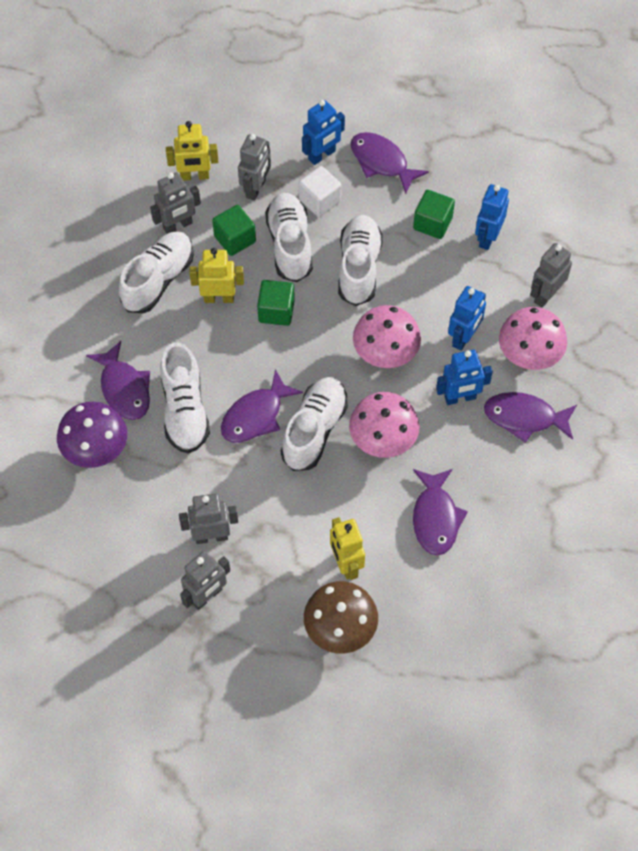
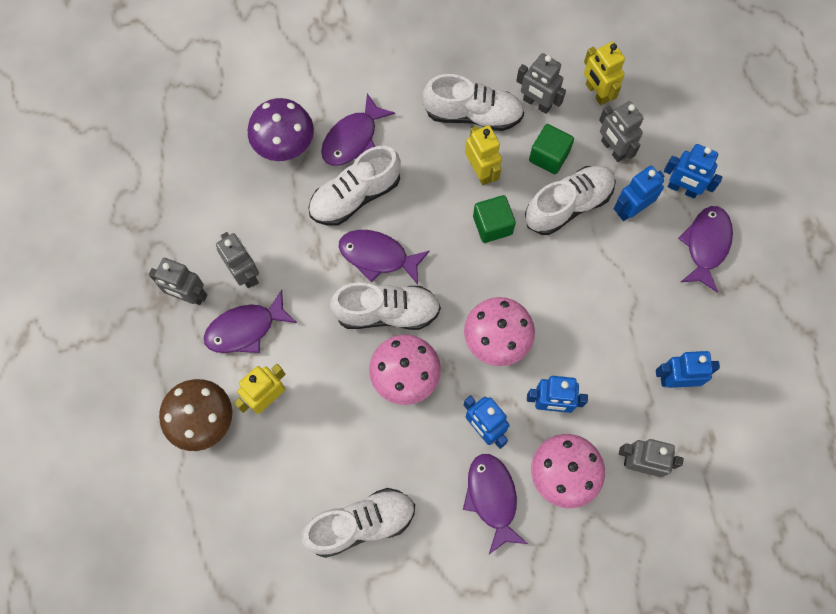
camera: 65 degrees right, 10 degrees up
(256, 188) = (612, 149): grey robot -> grey robot turned 60 degrees clockwise
(319, 200) = (631, 209): white cube -> blue robot
(359, 268) = (576, 276): white shoe -> white shoe (361, 523)
(432, 223) = (663, 321): green cube -> none
(435, 518) = (348, 458): purple fish -> purple fish (245, 329)

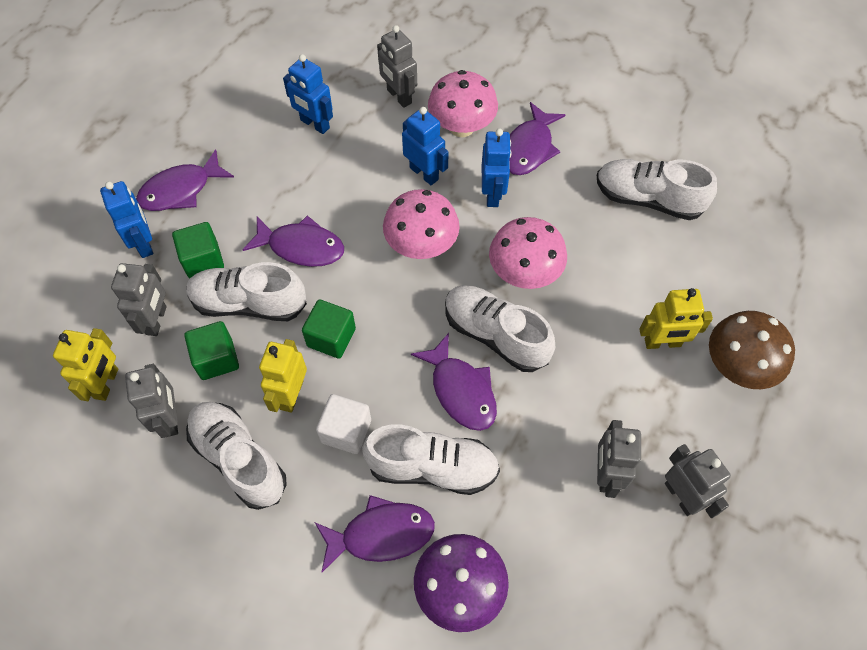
camera: 140 degrees left, 10 degrees down
(245, 329) = (642, 419): purple fish -> purple fish (301, 247)
(426, 177) = (346, 431): none -> white cube
(631, 209) = (203, 260): blue robot -> green cube

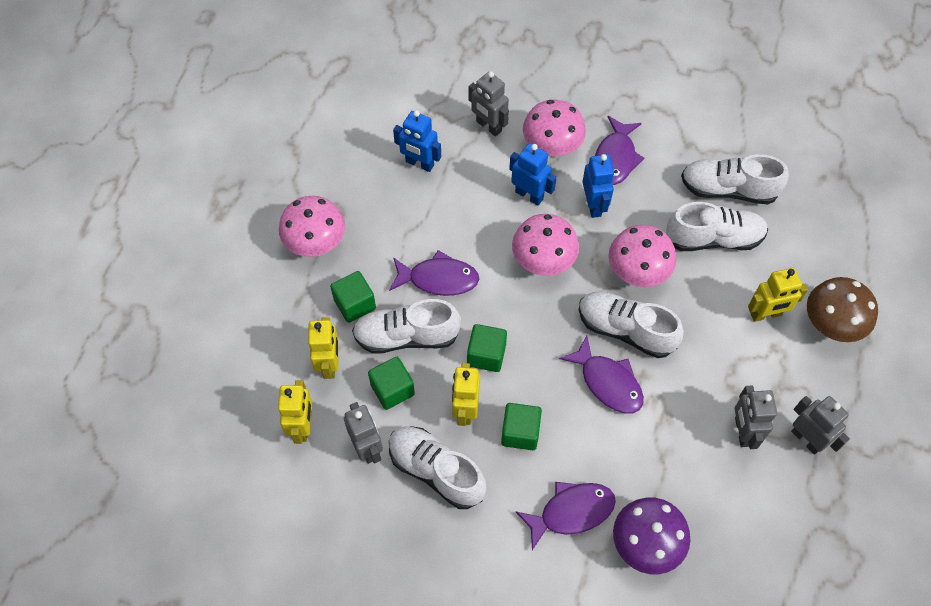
camera: 10 degrees left, 0 degrees up
(144, 243) = (297, 297): blue robot -> none
(156, 320) = (329, 364): grey robot -> yellow robot
(181, 190) = (316, 243): purple fish -> pink mushroom
(346, 431) = (520, 432): white cube -> green cube
(432, 467) = (600, 450): white shoe -> white shoe (713, 239)

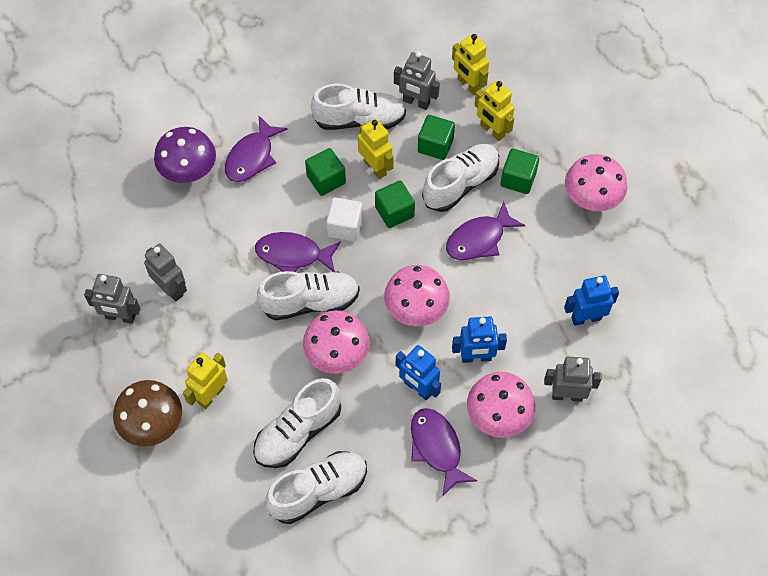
camera: 140 degrees right, 0 degrees up
(541, 374) = (345, 227): none -> white cube

